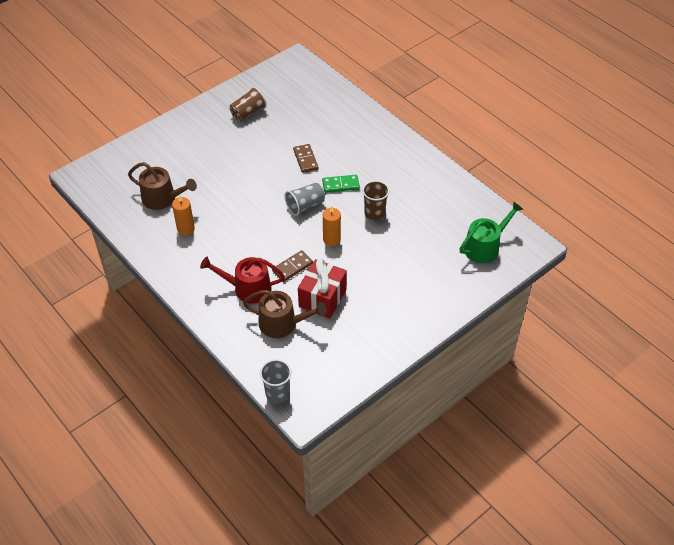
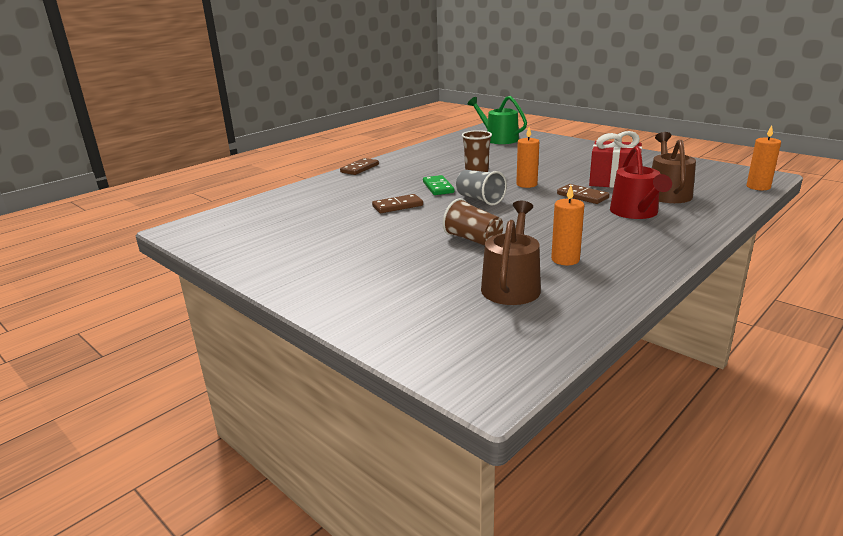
camera: 95 degrees left, 25 degrees down
(248, 113) = (298, 247): brown cup -> brown cup (473, 240)
(277, 393) = (758, 187): grey cup -> orange candle
(406, 141) = (359, 168): none -> brown domino

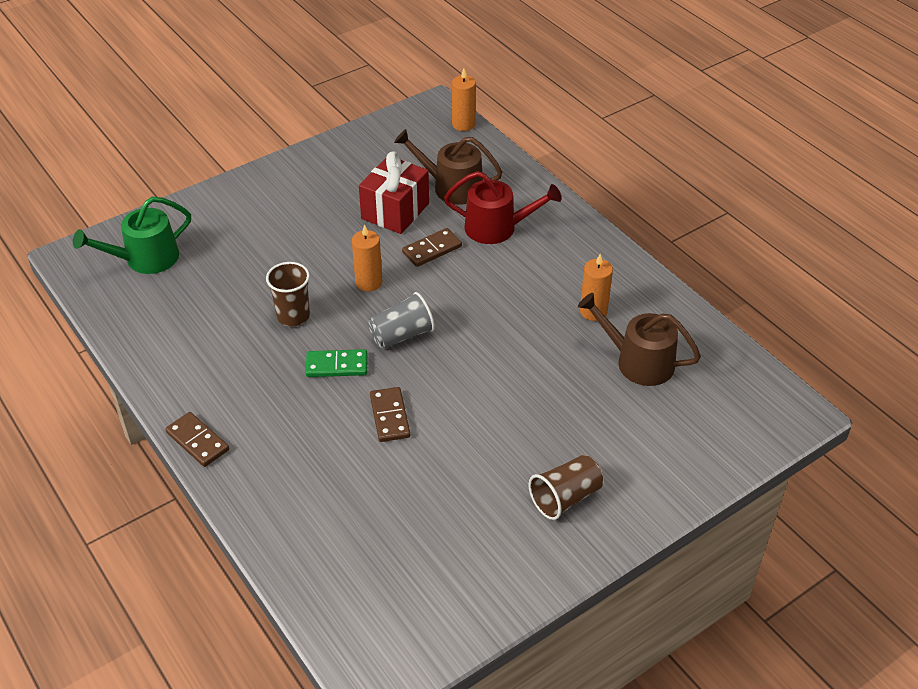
camera: 80 degrees left, 20 degrees up
(473, 240) = (524, 366): brown cup -> brown cup (565, 497)

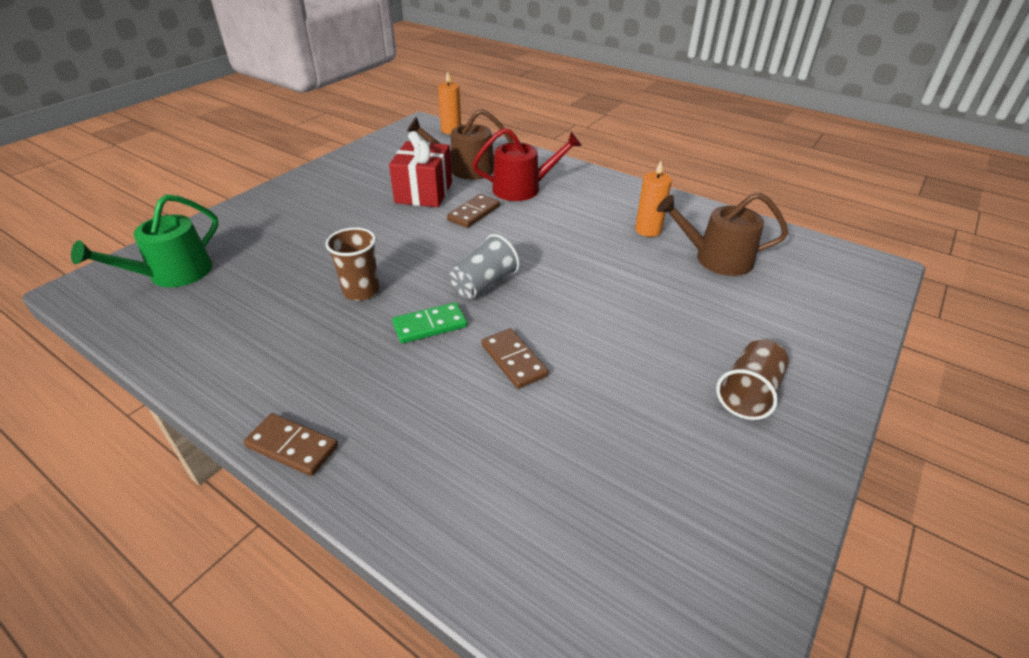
camera: 20 degrees left, 5 degrees down
(369, 282) = (427, 248): orange candle -> none

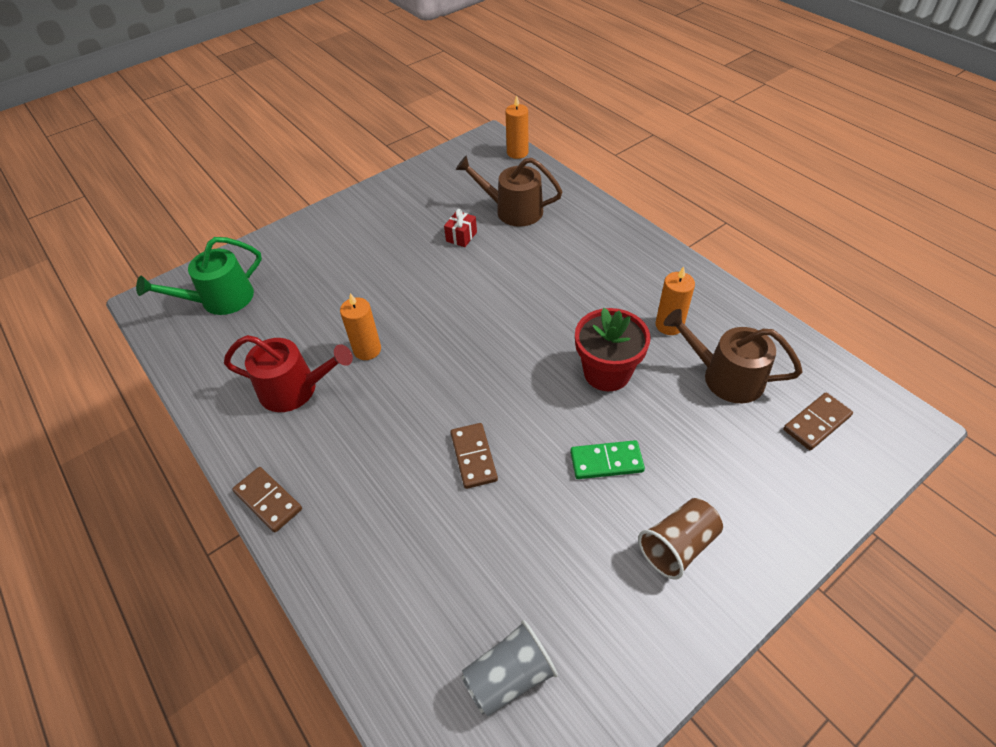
camera: 20 degrees right, 10 degrees up
(361, 291) = (367, 350): brown cup -> orange candle
(424, 192) = (461, 237): red gift -> red gift, size x0.49
(430, 325) = (414, 401): green domino -> green domino (606, 462)
(474, 213) = (500, 272): brown domino -> brown domino (816, 423)
(484, 284) = (478, 363): grey cup -> grey cup (509, 677)
(522, 188) = (561, 246): red watering can -> red watering can (295, 389)
(611, 272) = (607, 372): none -> red flower pot

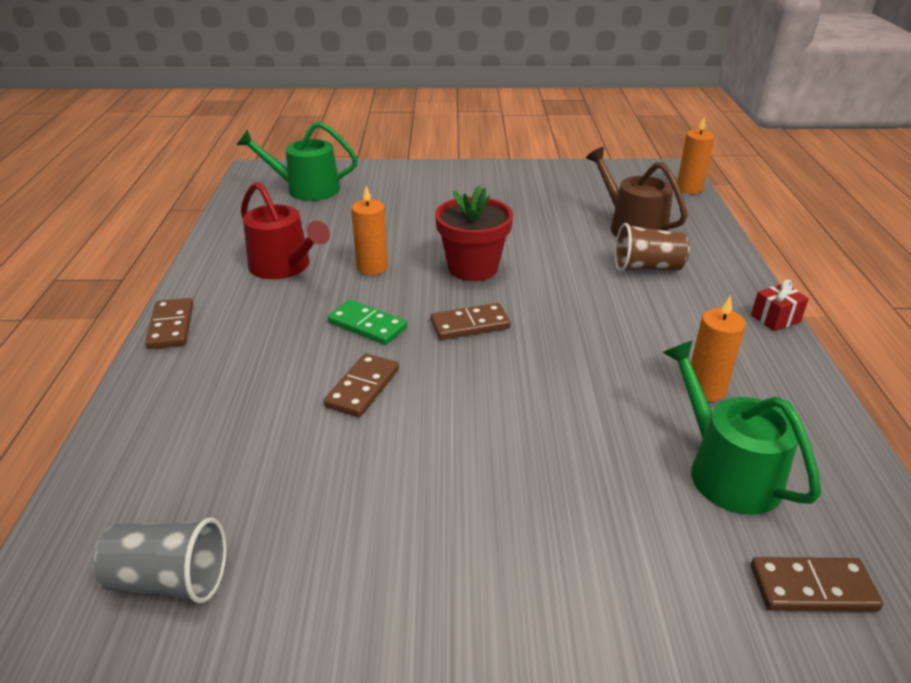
camera: 35 degrees right, 15 degrees down
(461, 237) = (555, 226): red gift -> red gift (775, 318)
(490, 360) = (470, 325): none -> brown domino
(606, 462) = (486, 466): green domino -> green domino (367, 325)
(607, 372) = (579, 393): red flower pot -> red flower pot (473, 268)
(678, 546) = (474, 591): brown cup -> brown cup (647, 267)
(726, 377) = (726, 471): brown watering can -> green watering can

